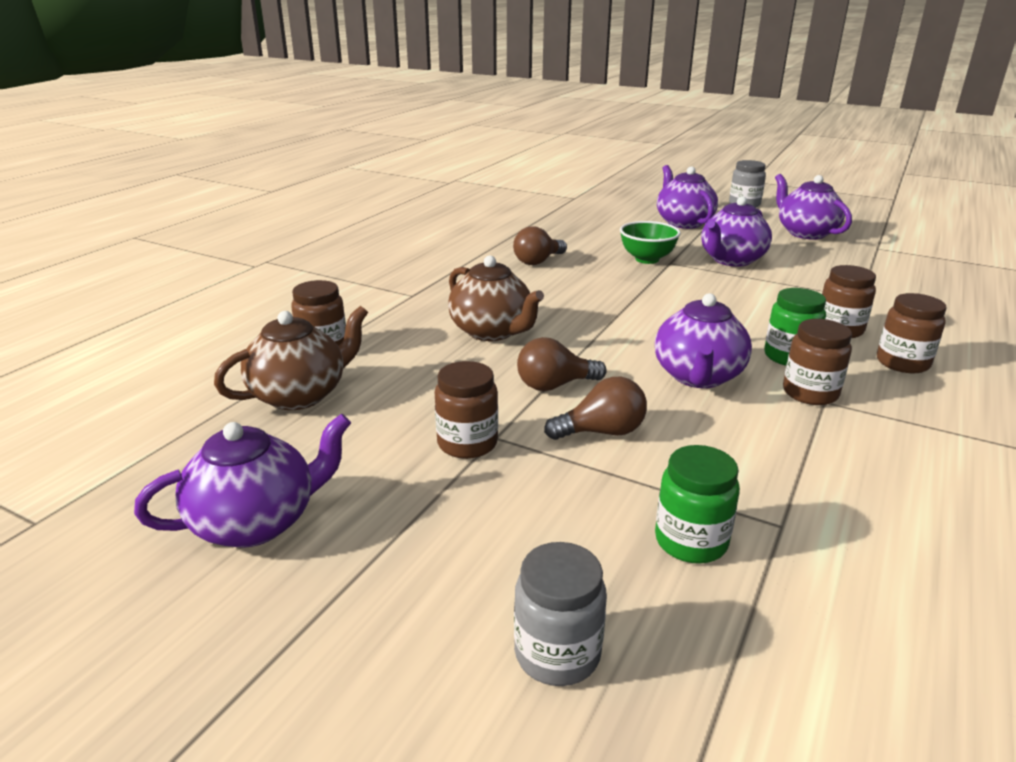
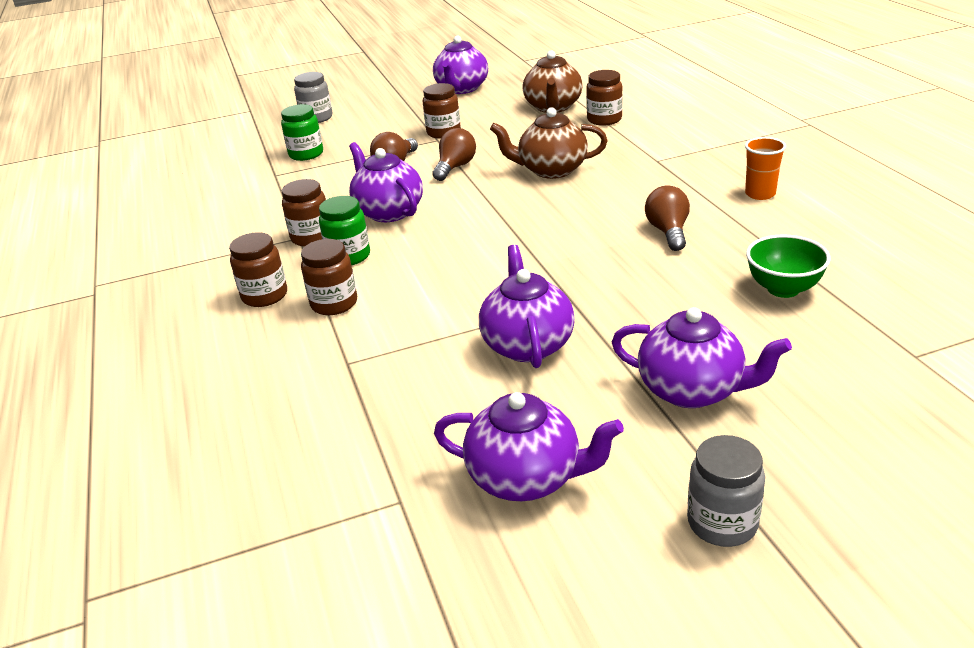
camera: 135 degrees right, 5 degrees up
(437, 250) = (760, 194): none -> orange cup
(647, 259) = (598, 292): green bowl -> green bowl (783, 289)

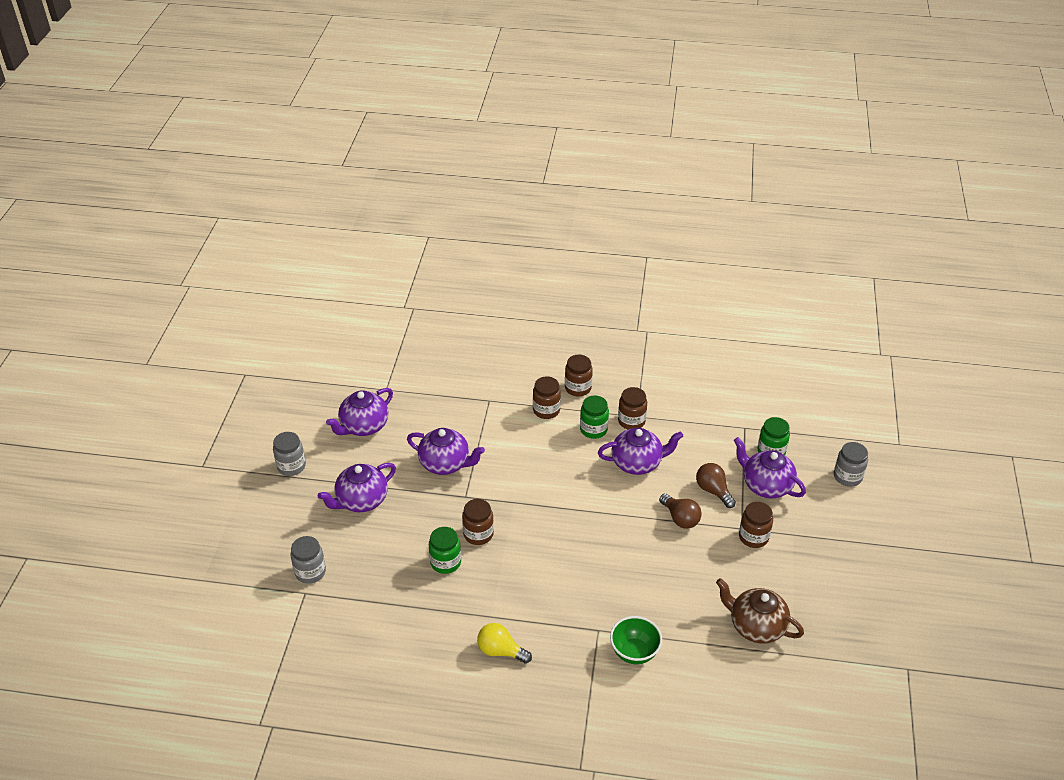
camera: 115 degrees right, 10 degrees up
(461, 89) = (852, 588): purple teapot -> purple teapot (766, 485)
(551, 170) = (632, 565): brown teapot -> none
(604, 120) = (700, 644): brown jar -> brown jar (478, 534)
(668, 232) = (497, 575): brown light bulb -> none
(699, 270) = (445, 562): none -> green jar
(760, 194) = (500, 651): orange cup -> yellow light bulb
(783, 289) = (397, 585): green bowl -> green bowl (634, 652)
(879, 370) = (310, 572): none -> grey jar

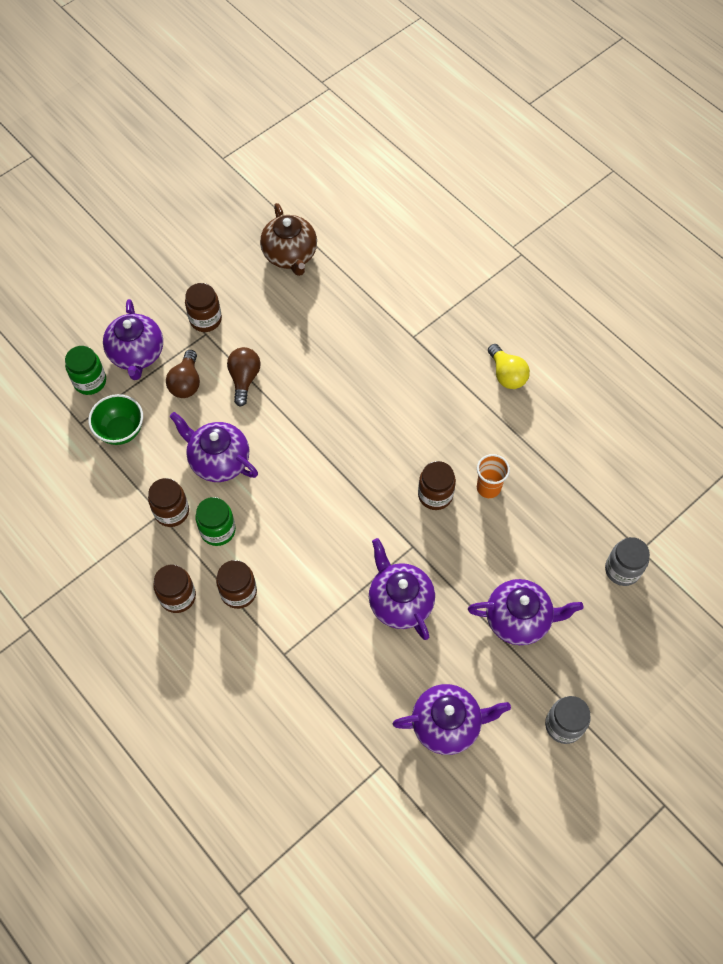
camera: 140 degrees left, 20 degrees up
(445, 562) = (488, 488): green jar -> orange cup
(634, 652) = (402, 301): green bowl -> green bowl (121, 431)
(847, 477) = (61, 311): grey jar -> none

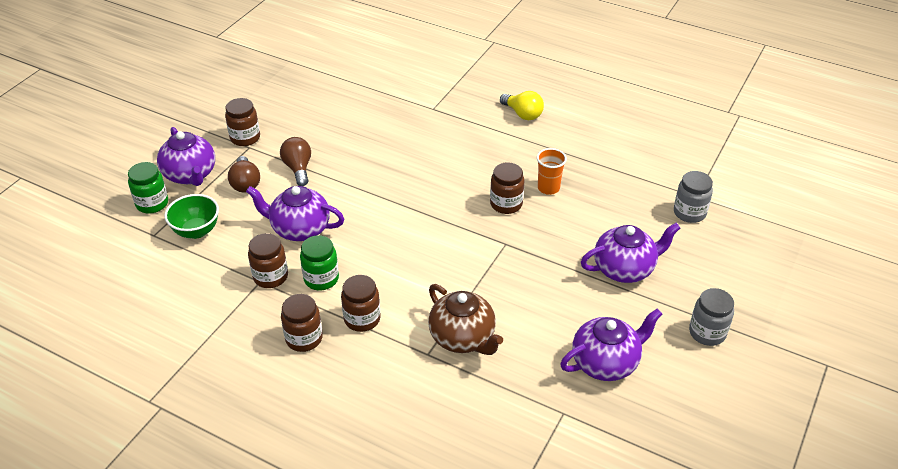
camera: 20 degrees left, 20 degrees down
(290, 255) = (302, 82): brown teapot -> brown teapot (463, 338)
(400, 602) = (515, 285): purple teapot -> none

